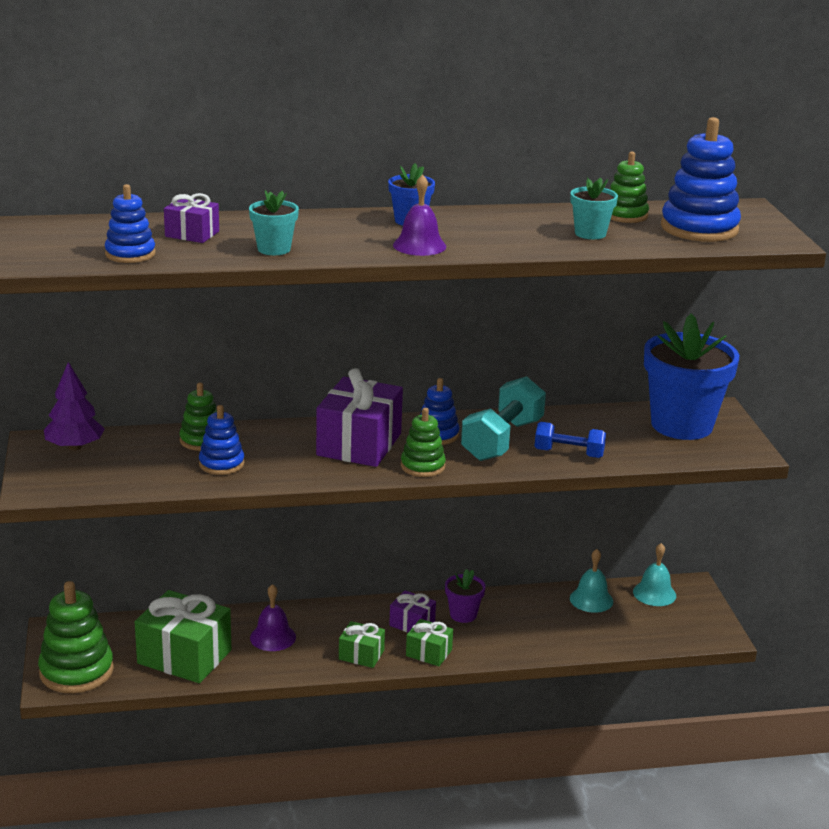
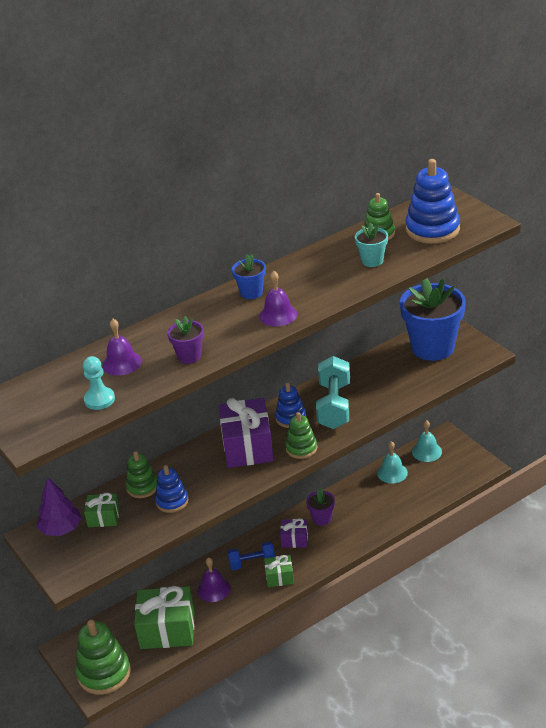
camera: 20 degrees left, 10 degrees up
(130, 254) = (99, 399): blue stacking toy -> turquoise pawn
(192, 234) = (122, 363): purple gift -> purple bell
(274, 249) = (189, 356): turquoise flower pot -> purple flower pot
(429, 653) = (320, 557): green gift -> green gift (103, 517)
(569, 453) = (382, 399): blue dumbbell -> blue dumbbell (252, 563)

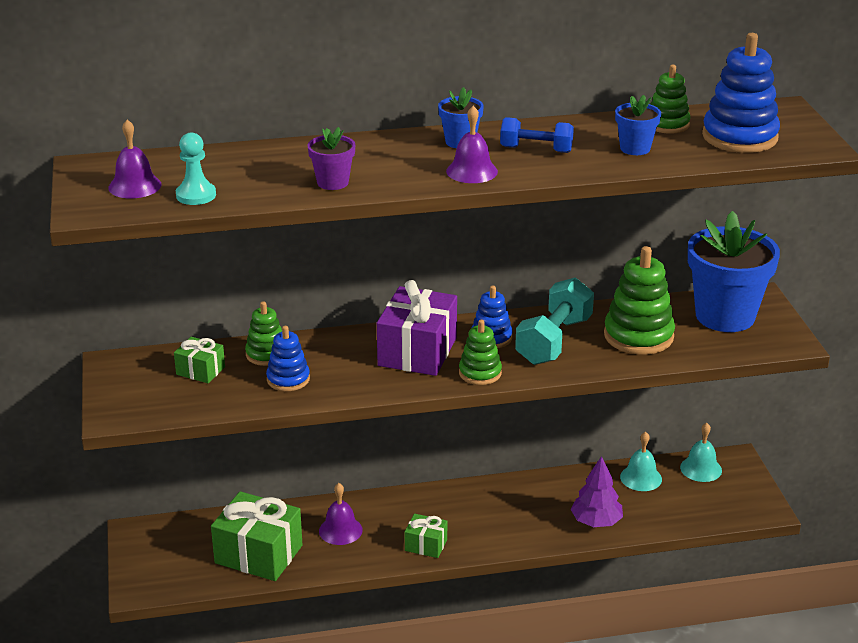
camera: 20 degrees right, 5 degrees down
(61, 529) = (146, 367): purple tree -> purple tree (596, 522)
(104, 673) = (158, 573): green stacking toy -> green stacking toy (638, 336)
(122, 363) = (252, 168): purple bell -> purple bell (135, 186)
(252, 563) = (404, 518): blue dumbbell -> blue dumbbell (536, 149)
(295, 539) = (471, 510): purple gift -> none
(322, 518) = (519, 499): purple flower pot -> none
(372, 260) = (635, 148): turquoise flower pot -> blue flower pot

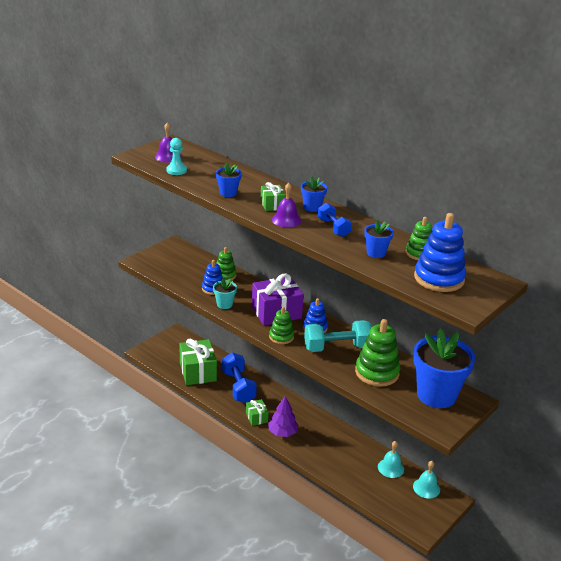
camera: 50 degrees right, 0 degrees up
(200, 371) = (193, 265): green gift -> green gift (272, 205)
(332, 182) = (228, 193): purple flower pot -> blue flower pot
(340, 530) = (238, 387): purple bell -> blue dumbbell
(342, 386) = (224, 304): none -> turquoise flower pot
(596, 522) = (336, 467): purple tree -> purple tree (282, 433)

